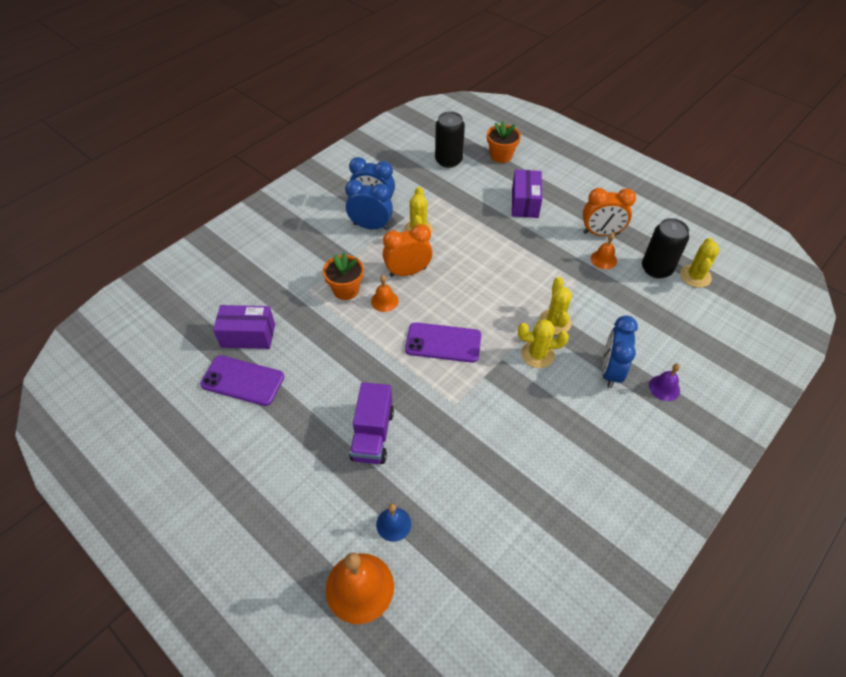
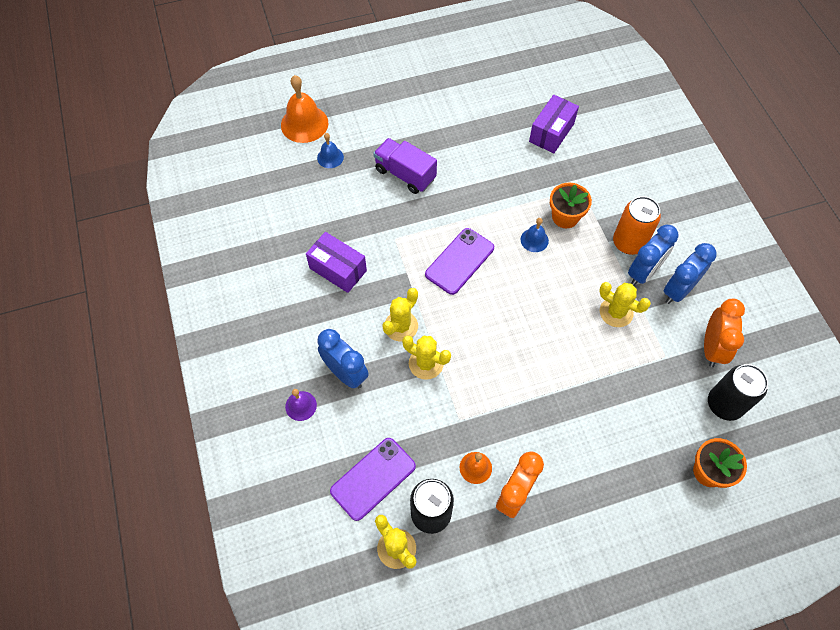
camera: 120 degrees right, 10 degrees up
(242, 381) = (506, 116): purple phone -> purple phone (373, 478)
(347, 243) = (628, 243): none -> orange can
(384, 301) = (534, 240): orange bell -> blue bell
(408, 272) = (560, 275): orange clock -> orange clock (711, 348)
(525, 203) = (606, 444): purple box -> purple box (338, 269)

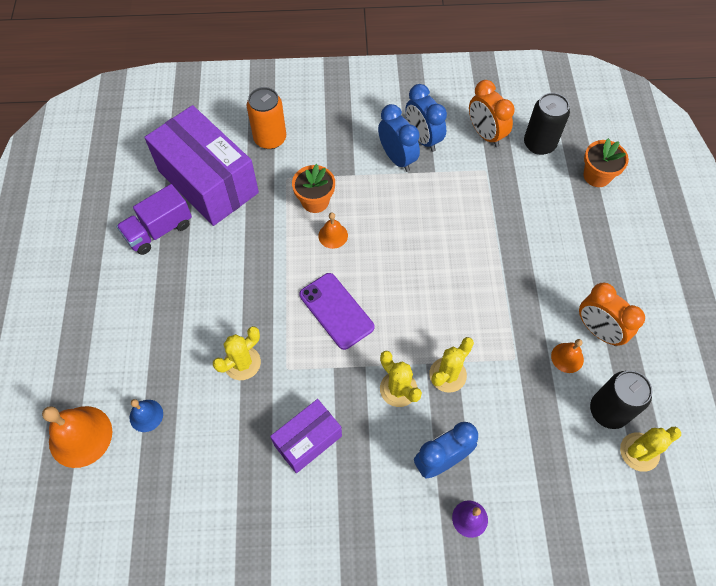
camera: 75 degrees left, 0 degrees up
(373, 478) = (565, 458): purple phone -> none
(405, 174) = (205, 337): purple truck -> purple truck (159, 230)
(534, 240) = (333, 235): blue bell -> orange bell
(551, 132) = (208, 182): purple box -> purple box, size x1.86
(616, 312) = (432, 193): yellow cactus -> yellow cactus (242, 363)
(628, 243) = (361, 159): orange can -> orange can (270, 138)
(711, 348) = (485, 134): orange clock -> orange clock turned 150 degrees counterclockwise

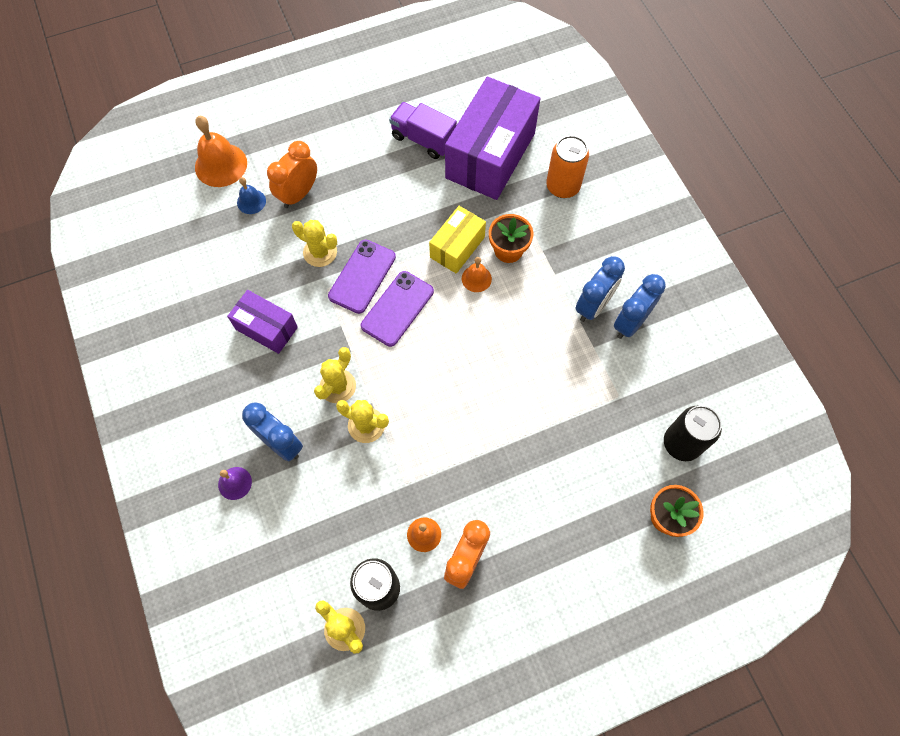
camera: 70 degrees right, 5 degrees up
(287, 332) = (362, 276): none -> purple phone
(293, 240) = (457, 247): none -> yellow box
(485, 134) = (667, 383): orange clock -> orange clock (298, 194)

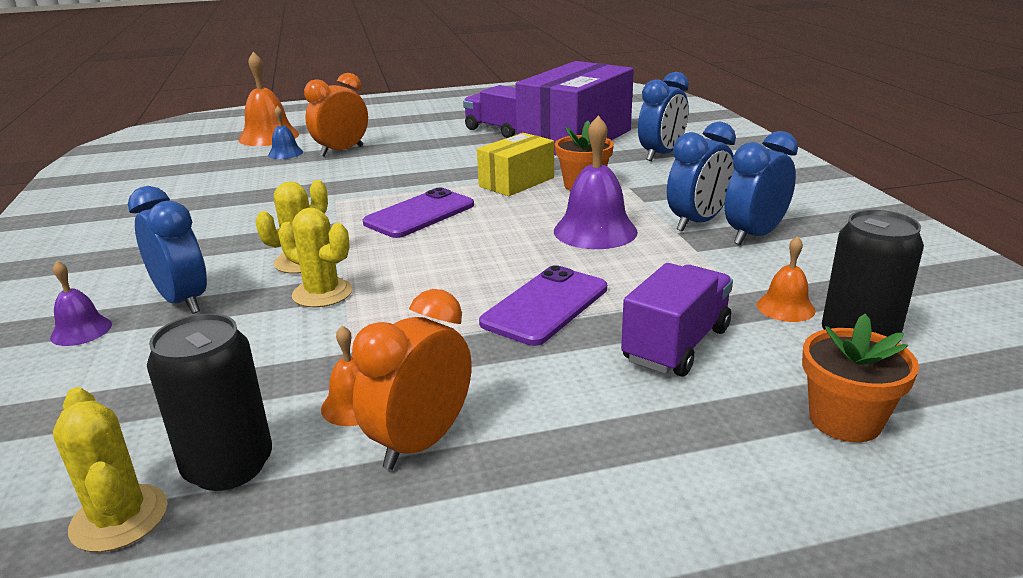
camera: 10 degrees right, 40 degrees down
(266, 328) = (239, 219): purple box -> none
(320, 252) = (343, 179): yellow cactus -> none
(362, 276) = (385, 194): purple phone -> purple phone (545, 305)
(476, 278) = (535, 200): orange bell -> orange bell (785, 307)
(525, 325) = (595, 231): none -> purple bell
(563, 186) = (661, 155): orange can -> blue clock
(584, 460) = (676, 345): none -> purple truck

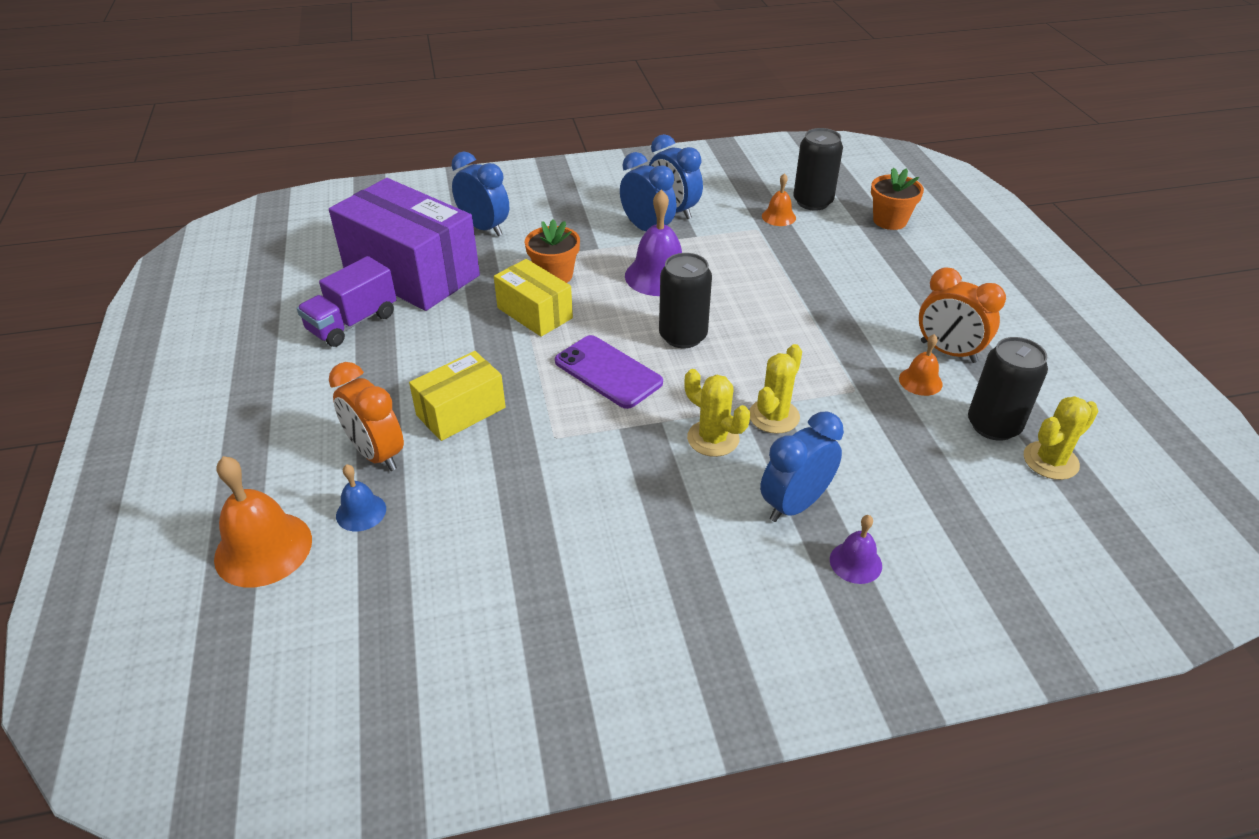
camera: 90 degrees left, 15 degrees up
(380, 168) = (461, 411): none -> yellow box
(476, 245) = (683, 336): none -> black can
(545, 305) = (784, 304): purple phone -> none
(676, 345) = (828, 258): purple truck -> none

